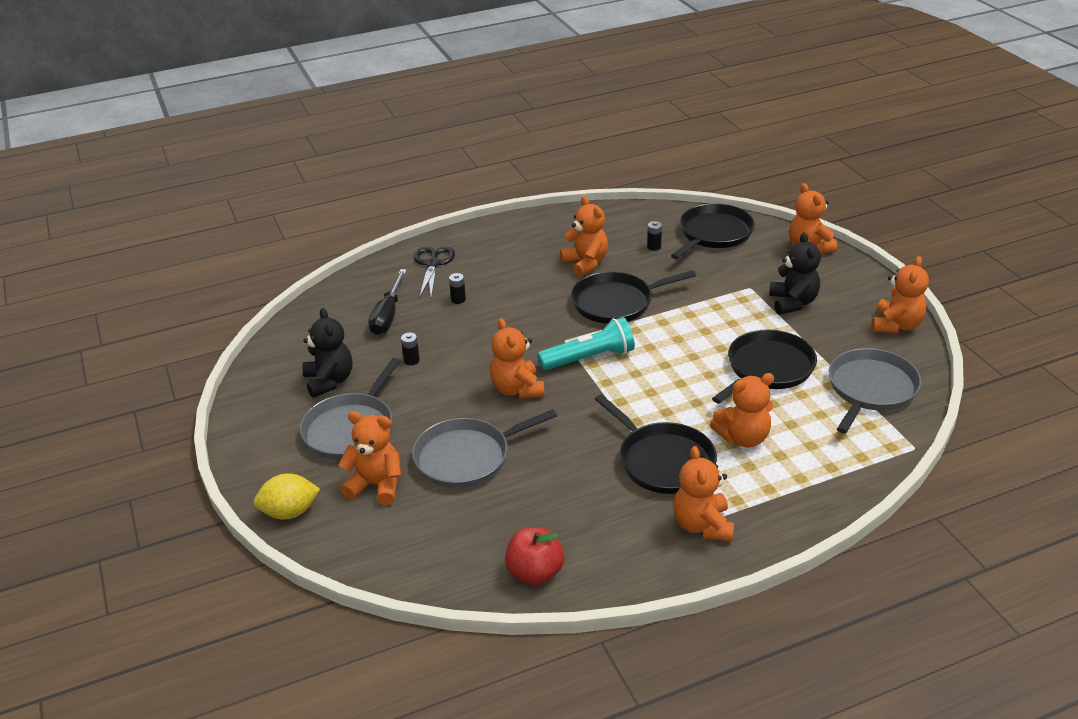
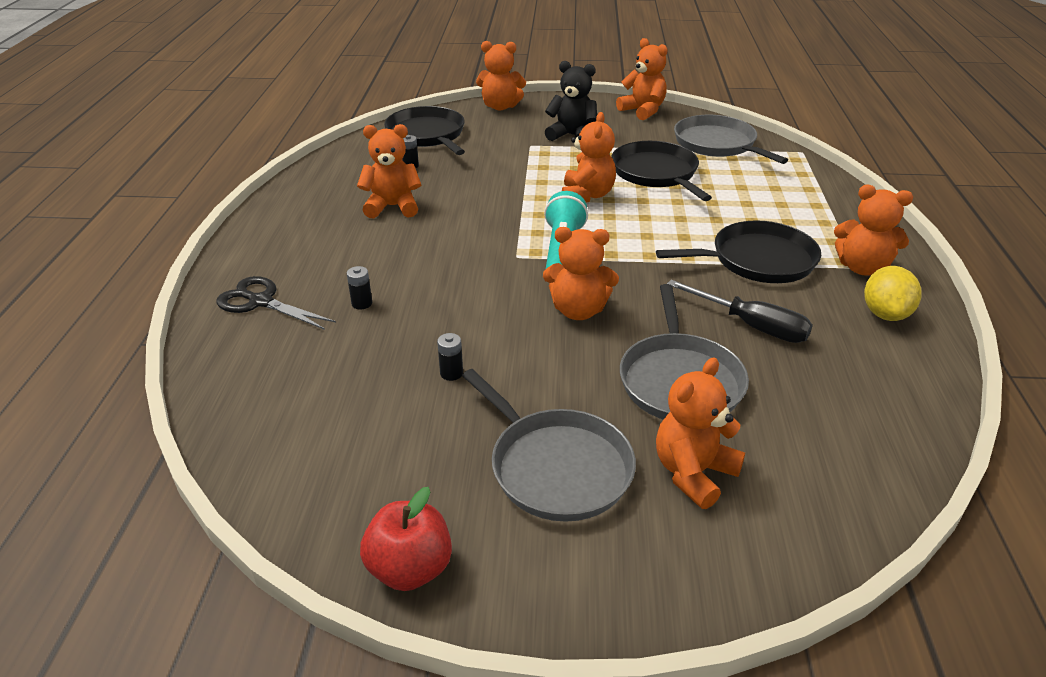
camera: 65 degrees left, 0 degrees up
(290, 512) = (709, 582): yellow lemon -> yellow lemon (885, 314)
(329, 381) = (428, 462): black teddy bear -> none
(388, 315) = (331, 368): black screwdriver -> black screwdriver (751, 326)
(535, 573) = (904, 386): red apple -> red apple (410, 569)
(616, 302) = (482, 210): black pan -> none
(743, 437) = (747, 212): orange teddy bear -> orange teddy bear (587, 195)

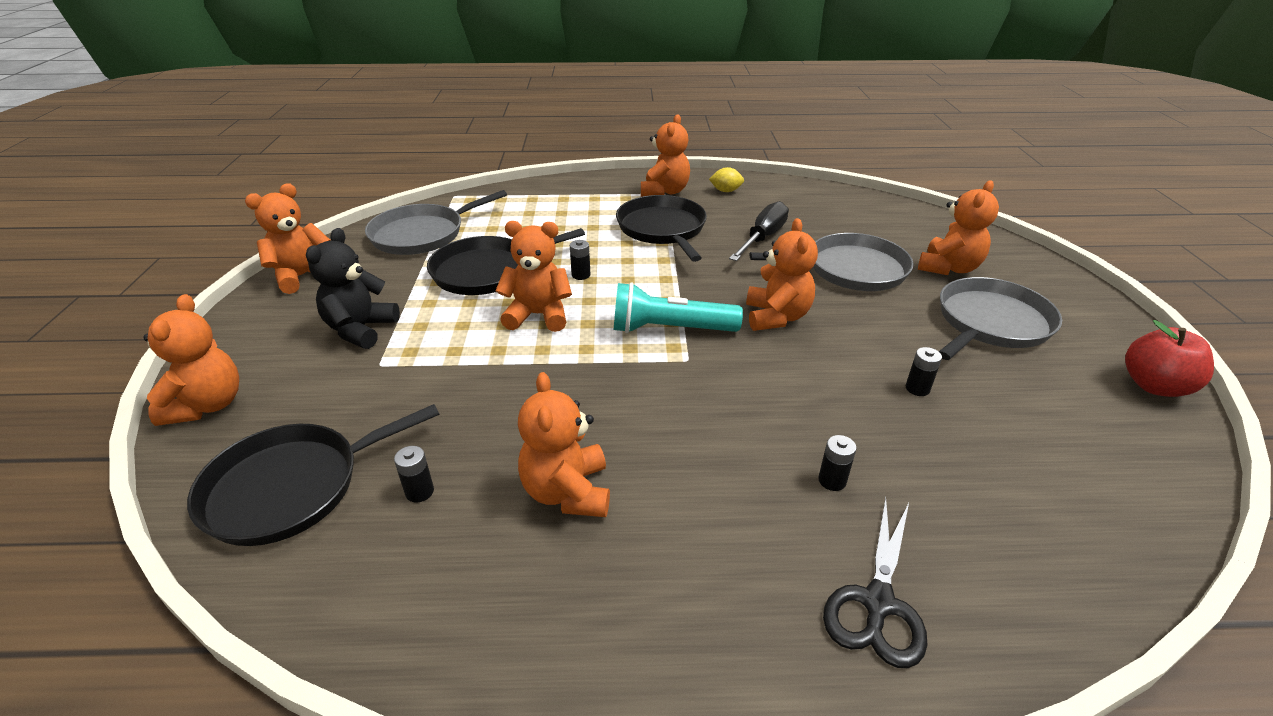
camera: 95 degrees left, 0 degrees up
(653, 213) = (581, 275): none -> black battery
(693, 473) = (948, 268): orange teddy bear -> orange teddy bear turned 90 degrees counterclockwise
(885, 314) = (725, 191): yellow lemon -> yellow lemon, size x0.65

